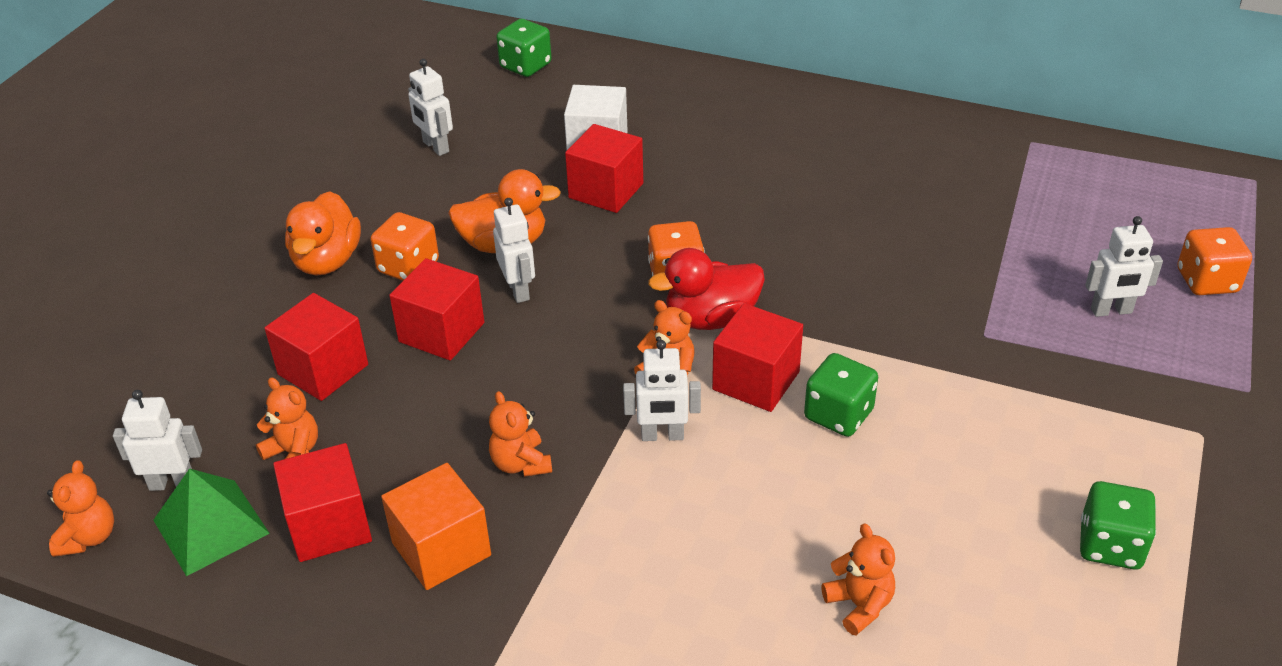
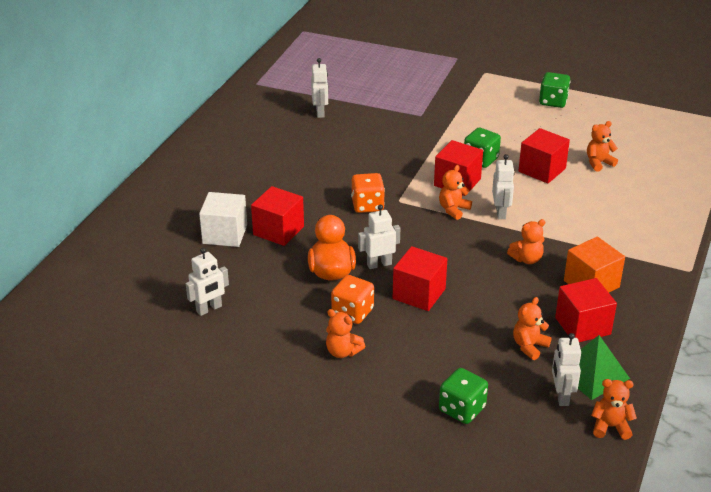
camera: 90 degrees left, 5 degrees down
(323, 369) = (455, 342): red cube -> red cube (542, 170)
(327, 261) = (343, 352): orange duck -> orange teddy bear
(525, 66) = (107, 269): green dice -> green dice (462, 409)
(711, 318) = (407, 194): red duck -> none
(1111, 311) = (403, 81): white robot -> white robot (320, 112)
(1207, 281) = (382, 55): orange dice -> none

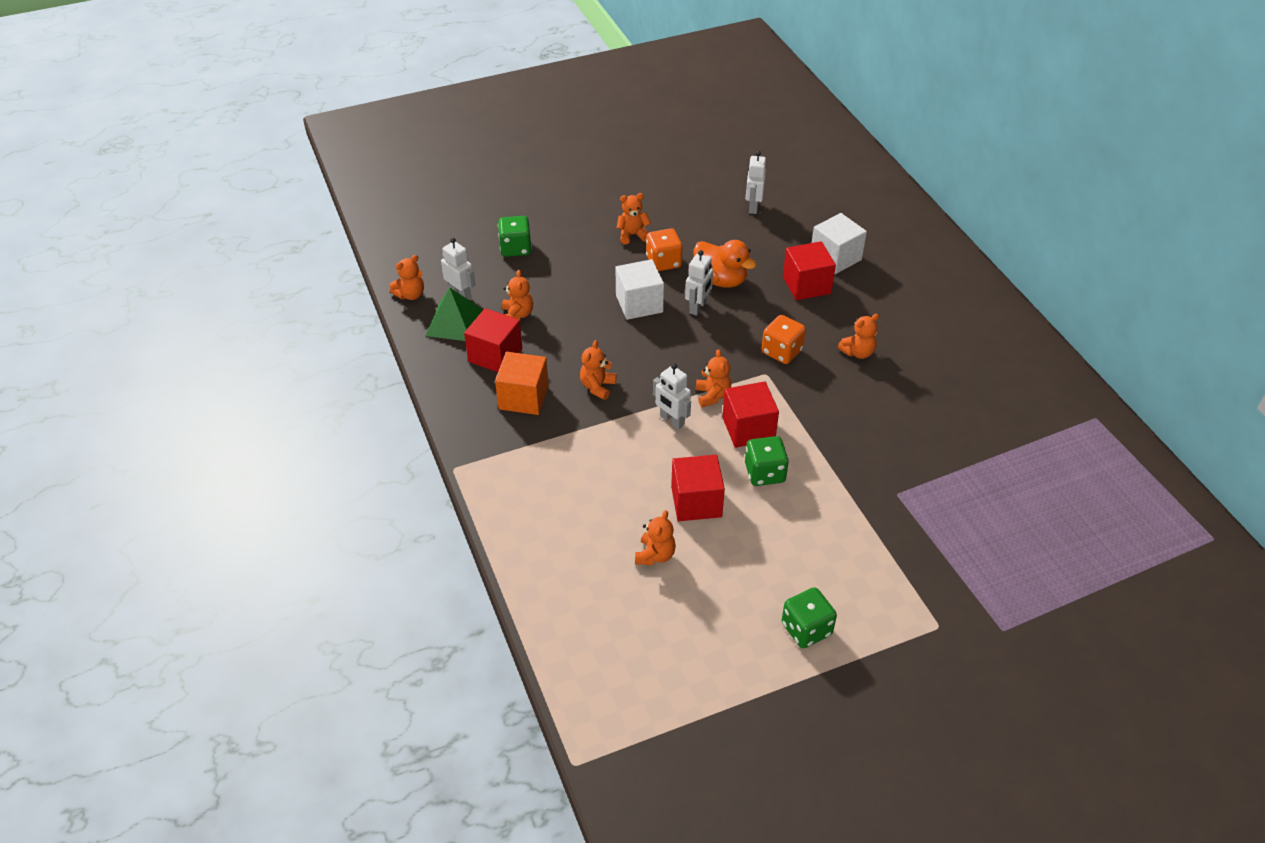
camera: 135 degrees right, 10 degrees up
(320, 112) = (981, 425): white robot -> none
(321, 177) = (858, 352): none -> orange teddy bear
(419, 294) = (639, 304): red cube -> white cube

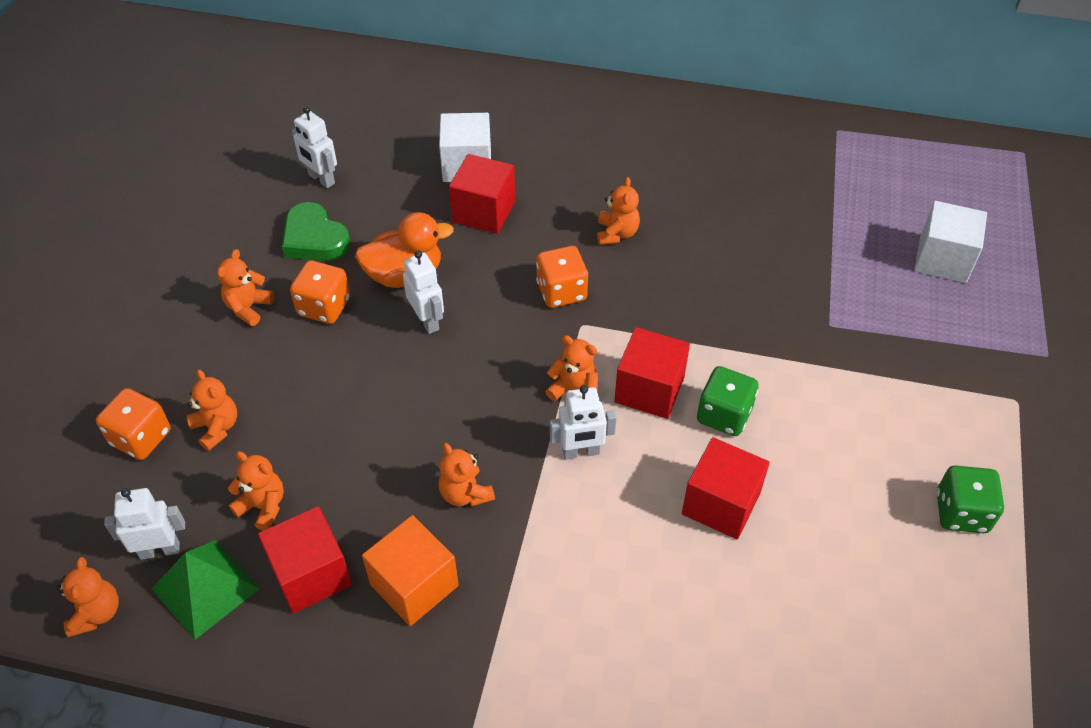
camera: 55 degrees left, 5 degrees up
(515, 248) = (141, 438): green dice -> orange dice
(639, 304) = (368, 370): white cube -> white cube (942, 259)
(655, 555) = (772, 593): orange teddy bear -> orange teddy bear (217, 428)
(706, 230) = (314, 239): none -> green heart

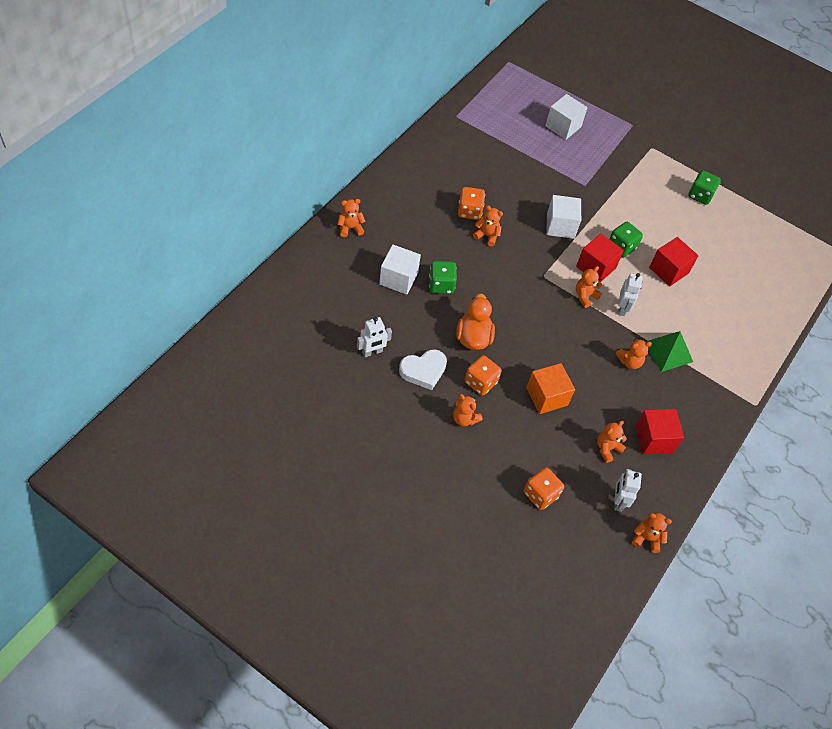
camera: 75 degrees left, 5 degrees up
(205, 588) = (647, 486): green pyramid -> green pyramid (668, 351)
(217, 428) = (547, 456): orange teddy bear -> orange teddy bear (350, 228)
(314, 239) = (423, 371): green heart -> white heart
(414, 585) = (673, 399): orange cube -> orange cube (546, 396)
(427, 321) = (512, 339): white robot -> none
(484, 211) = (441, 285): red cube -> green dice
(561, 291) = (517, 275): orange dice -> orange dice (469, 211)
(707, 317) = (560, 226): none -> white cube

